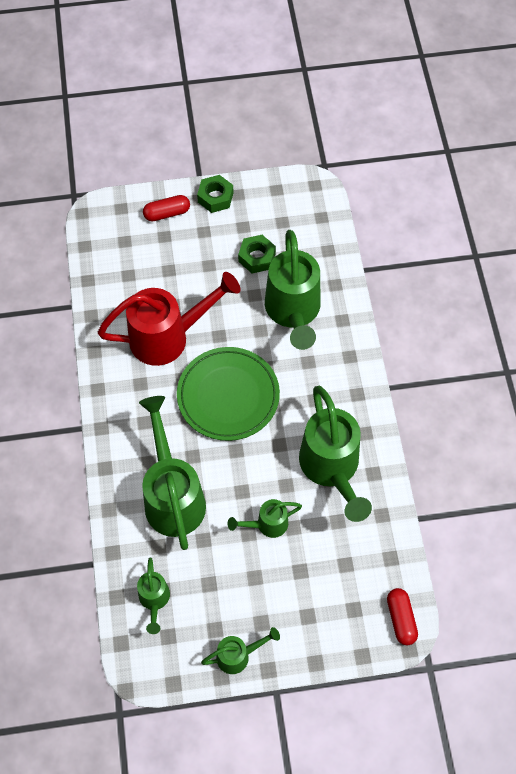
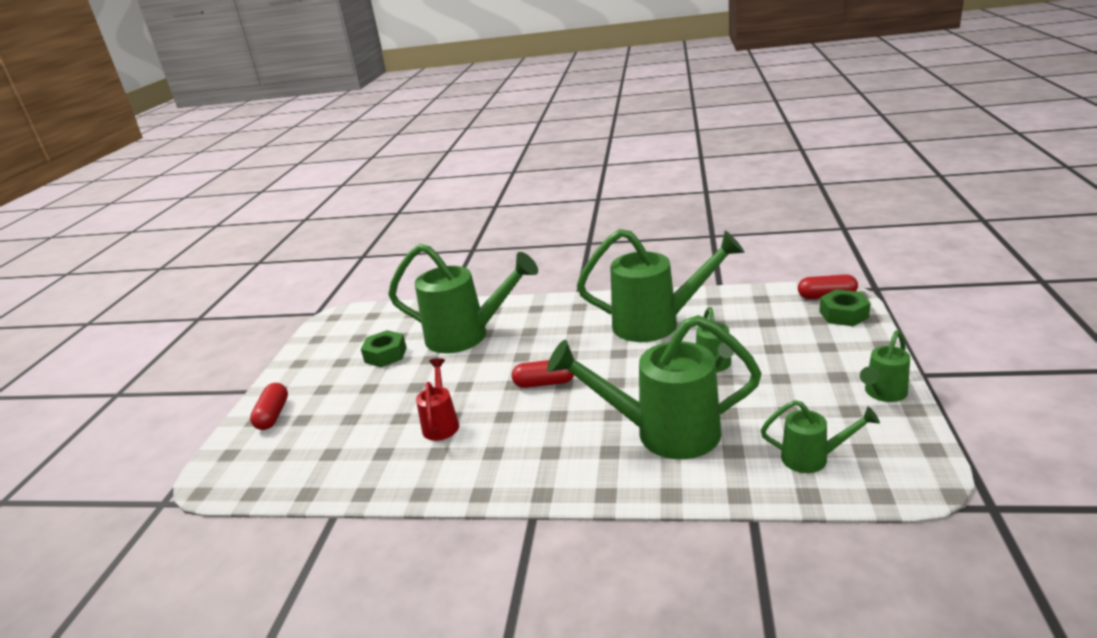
camera: 70 degrees left, 35 degrees down
(169, 337) = (441, 423): red watering can -> red watering can, size x0.50
(215, 197) = (287, 378): green nut -> green nut (843, 314)
(228, 396) = (544, 383): green plate -> red capsule
(238, 655) = (882, 394): green watering can -> green watering can turned 135 degrees counterclockwise

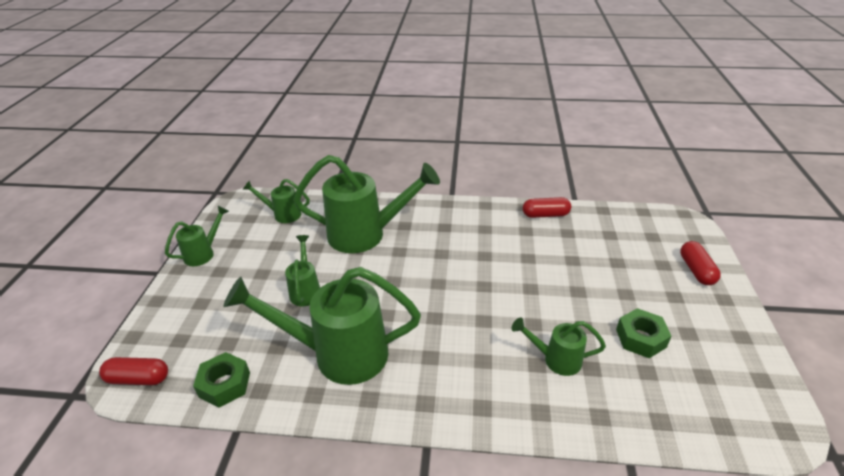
camera: 175 degrees right, 10 degrees up
(441, 423) = (533, 252): red watering can -> none
(468, 336) = (555, 359): green watering can -> green watering can, size x0.50
(544, 383) = (455, 284): red capsule -> red capsule (545, 215)
(843, 314) = (150, 344): green nut -> green nut (225, 384)

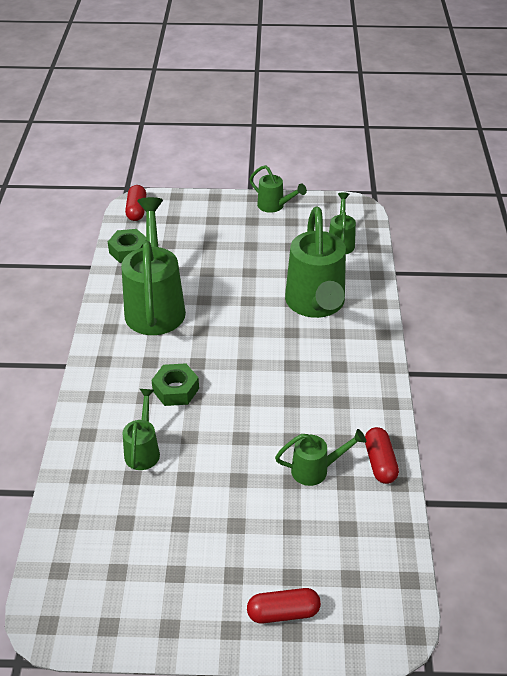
camera: 85 degrees right, 5 degrees up
(306, 290) = (230, 275): green watering can -> green watering can (316, 470)
(640, 338) = (168, 525): green nut -> green nut (176, 390)

